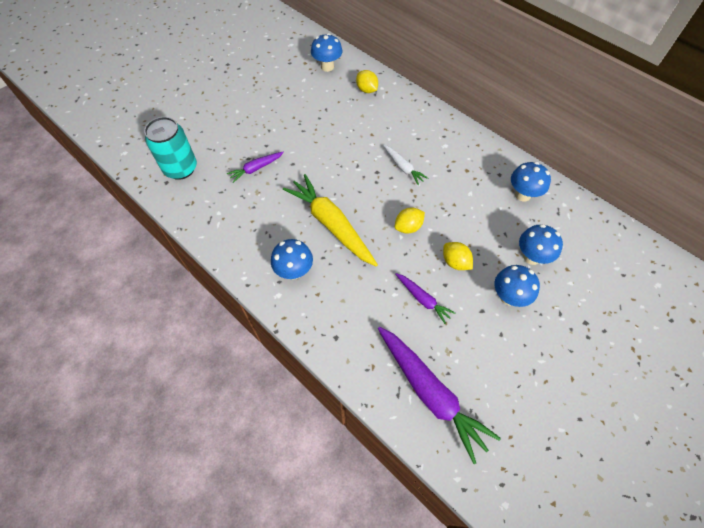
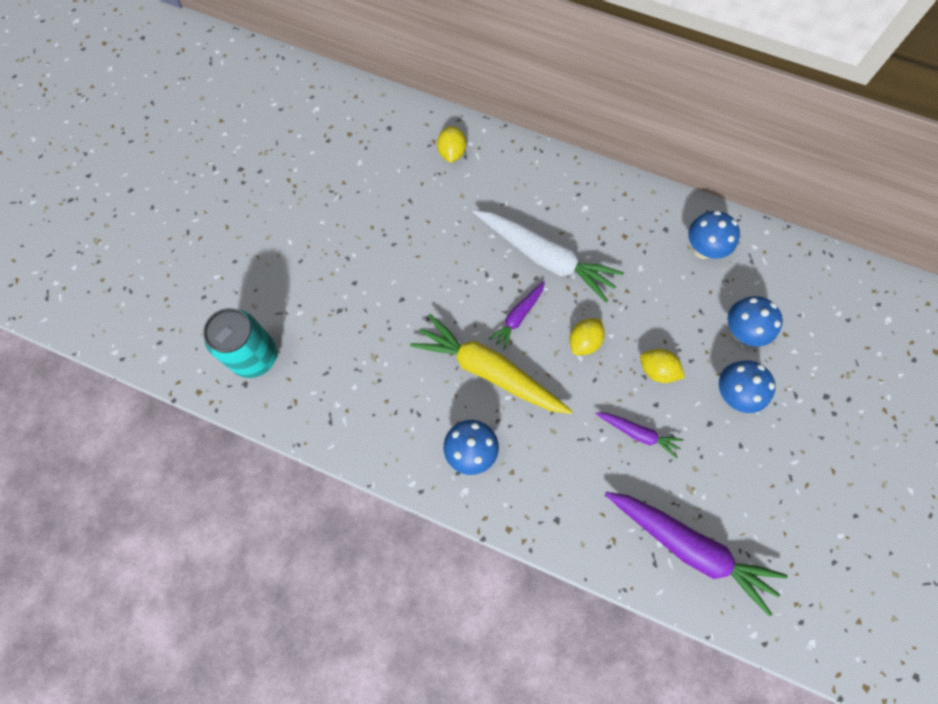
camera: 20 degrees left, 10 degrees up
(256, 168) = (357, 323): purple carrot -> purple carrot (518, 317)
(327, 67) = (383, 131): blue mushroom -> none
(366, 90) = (451, 153): yellow lemon -> yellow lemon turned 60 degrees clockwise
(403, 167) = (545, 258): white carrot -> white carrot, size x1.98

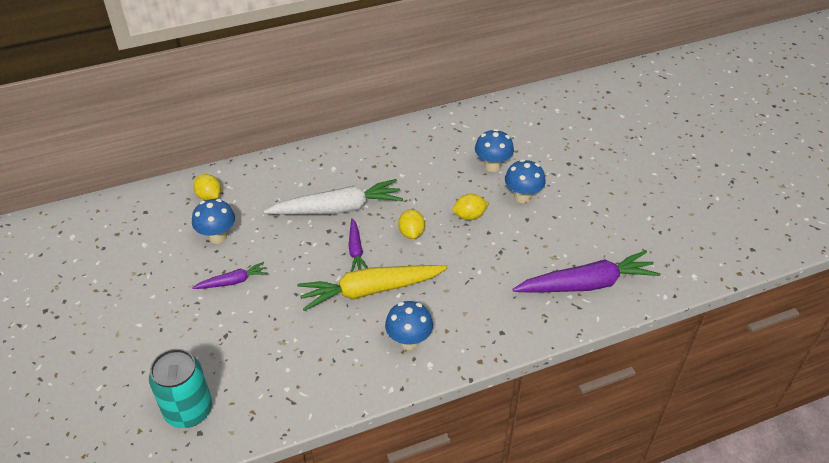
camera: 45 degrees left, 25 degrees down
(638, 433) = (495, 253): purple carrot -> purple carrot (233, 281)
(702, 249) = (426, 143): blue mushroom -> blue mushroom (217, 237)

